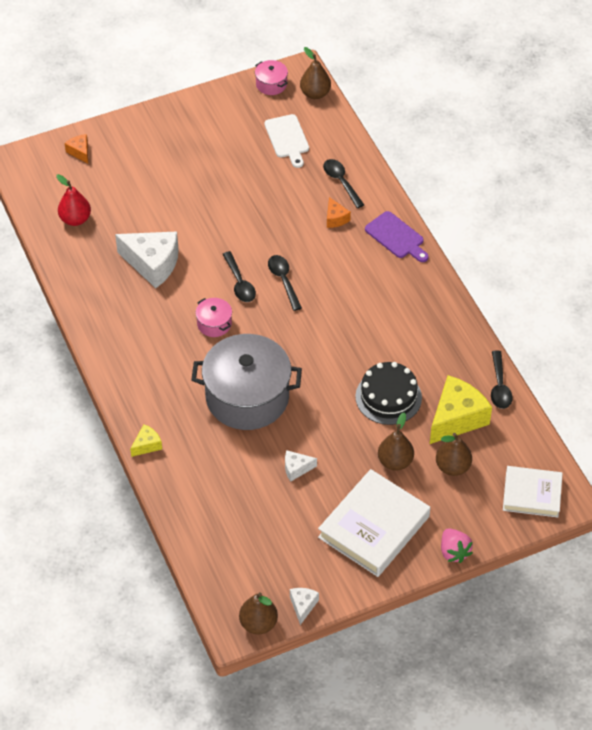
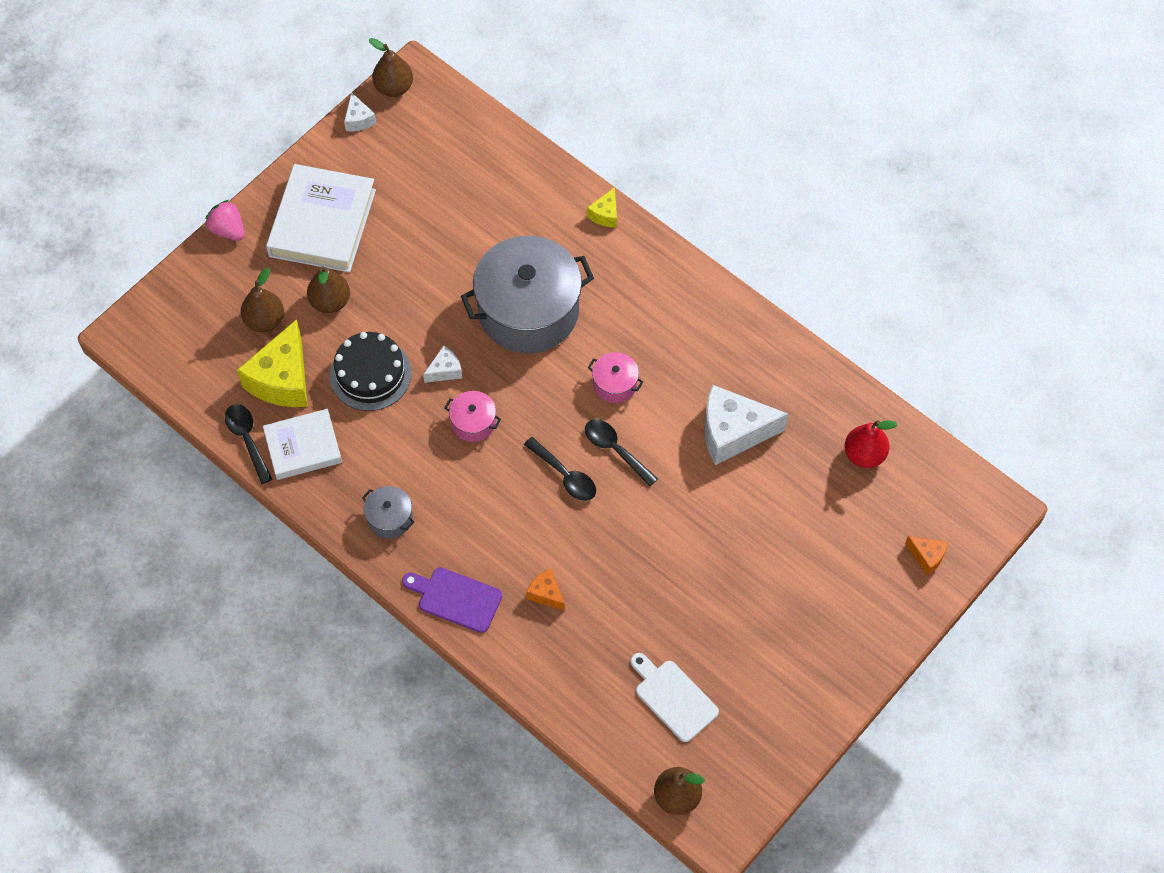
camera: 155 degrees right, 10 degrees up
(271, 84) = (746, 786): pink pot -> pink pot (473, 422)
(296, 469) = (433, 252): white cheese -> white cheese (445, 370)
(341, 182) = (566, 656): black spoon -> none
(418, 299) = (389, 518): none -> grey pot
(532, 494) = (166, 324): white book -> white book (303, 447)

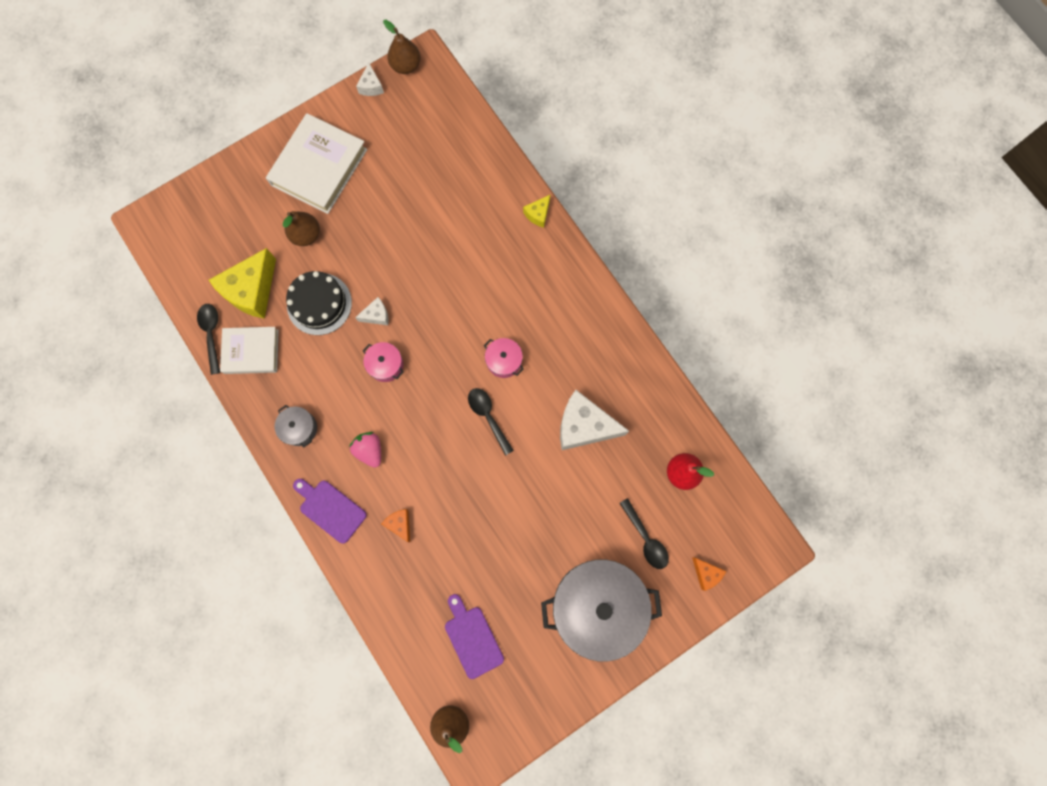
camera: 15 degrees right, 15 degrees up
(228, 230) = (246, 155): pink strawberry -> pink strawberry (369, 450)
(265, 320) = (252, 238): brown pear -> none
(528, 310) = (455, 281): grey pot -> grey pot (597, 605)
(565, 475) = (443, 428): black spoon -> black spoon (646, 539)
(673, 697) = (472, 638): white cutting board -> purple cutting board

